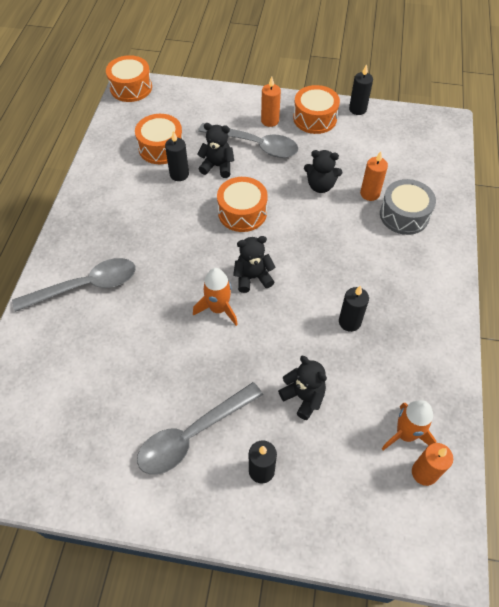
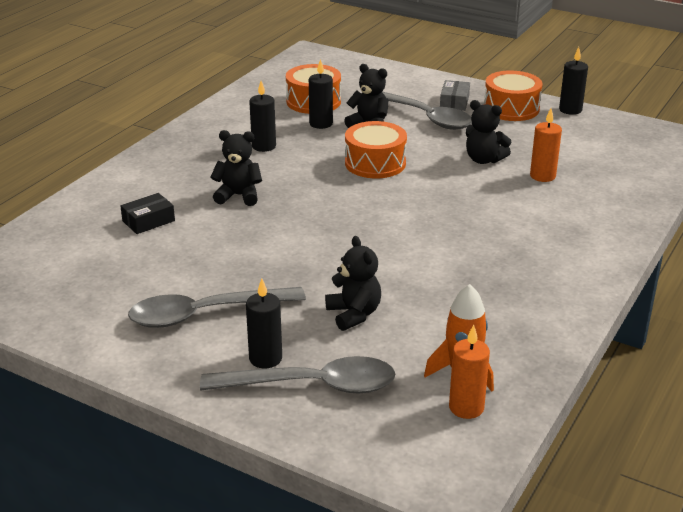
camera: 20 degrees right, 25 degrees down
(85, 286) = (162, 184): grey spoon -> grey spoon (312, 385)
(95, 336) = (148, 221): none -> black box
(131, 88) = (309, 55): orange drum -> none
(218, 309) = (298, 228): orange rocket -> none
(253, 277) = (354, 213): black teddy bear -> black teddy bear (238, 196)
(270, 121) = (454, 102): orange candle -> grey box
(349, 322) = (450, 269): black candle -> black candle (264, 146)
(404, 215) = (576, 200): grey drum -> none

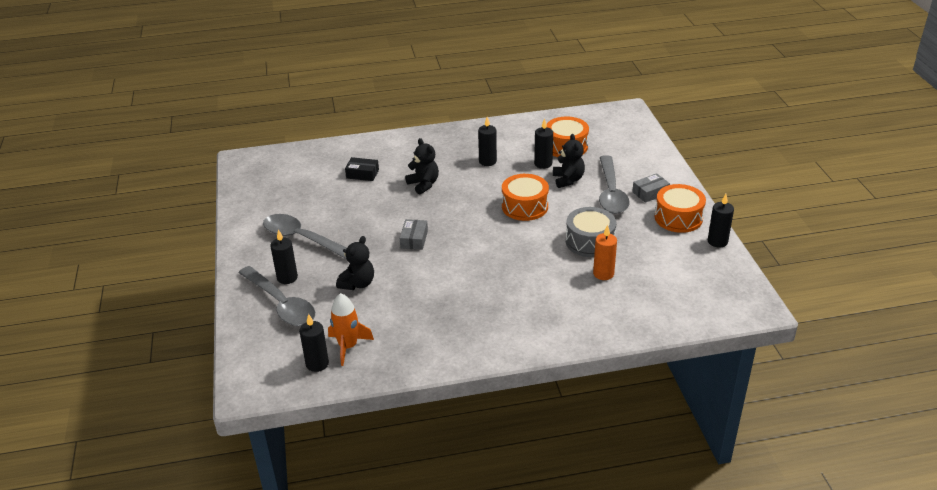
camera: 50 degrees right, 5 degrees up
(329, 244) = (414, 239): none -> grey box
(466, 407) = (317, 364): orange candle -> black candle
(484, 160) = (590, 241): black teddy bear -> grey drum

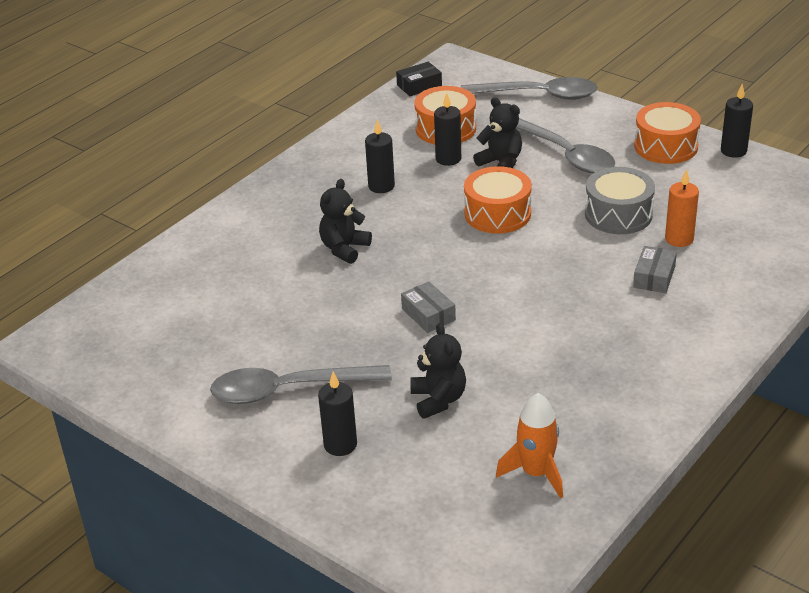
camera: 40 degrees left, 0 degrees up
(281, 304) = (381, 478): grey spoon -> grey spoon (538, 95)
(317, 364) = (530, 514): black candle -> none
(362, 174) = (247, 275): black box -> black box (419, 86)
(423, 184) = (344, 249): black teddy bear -> black teddy bear turned 75 degrees counterclockwise
(650, 193) = (603, 135): grey box -> grey box (654, 277)

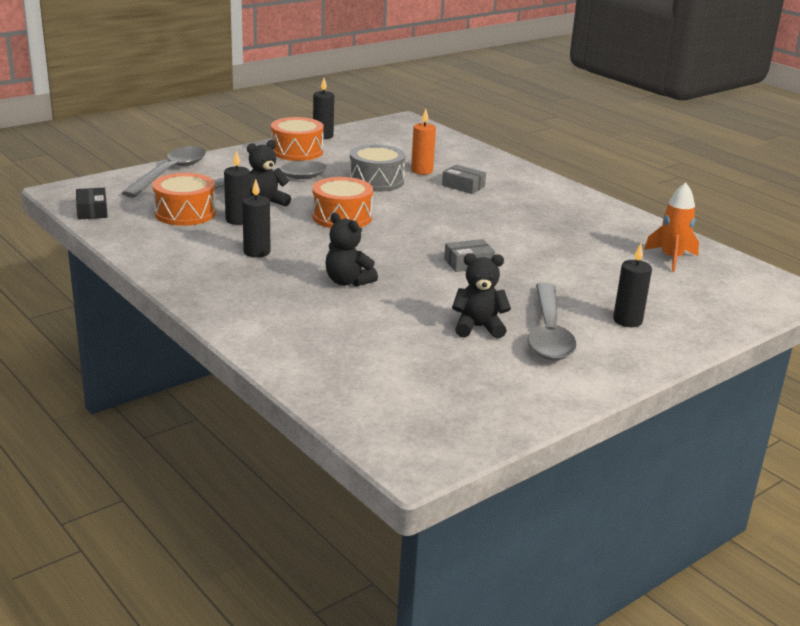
camera: 80 degrees left, 10 degrees down
(438, 400) = (581, 276): black teddy bear -> black teddy bear (478, 327)

